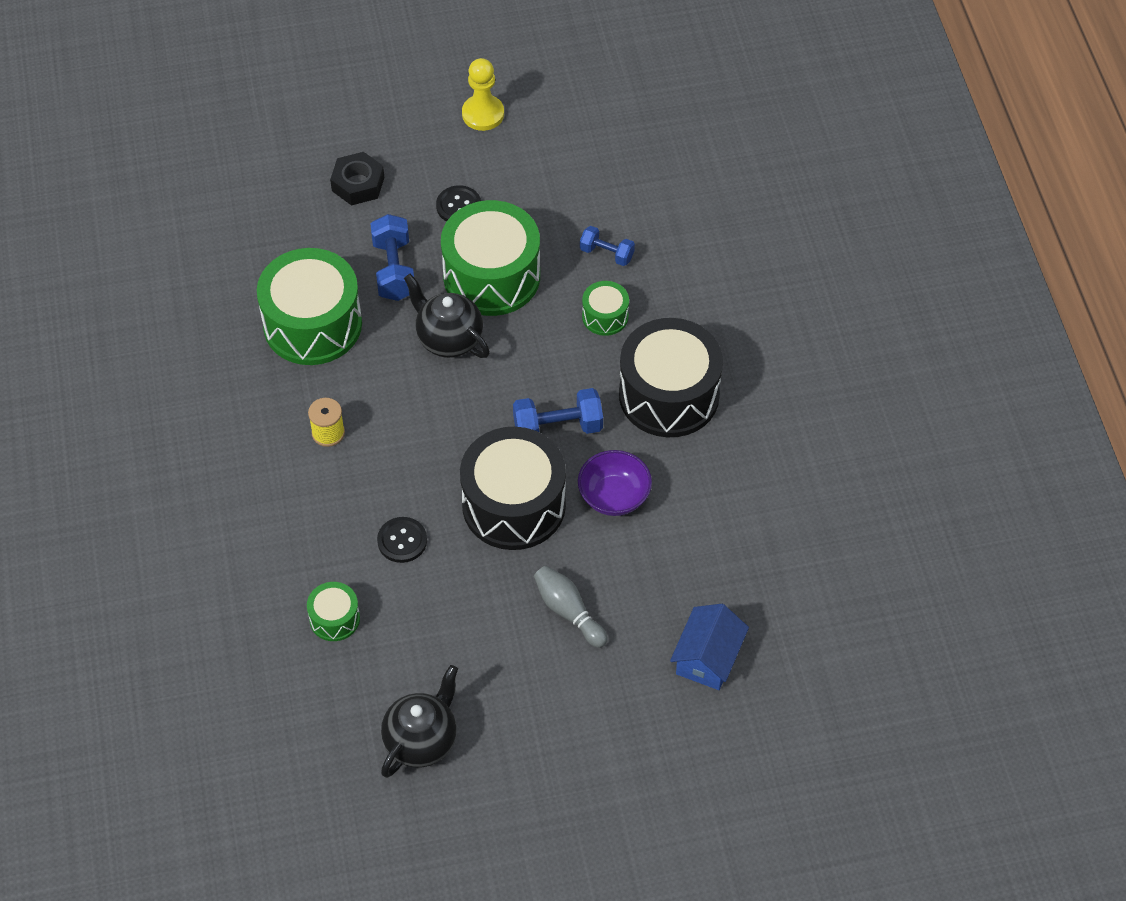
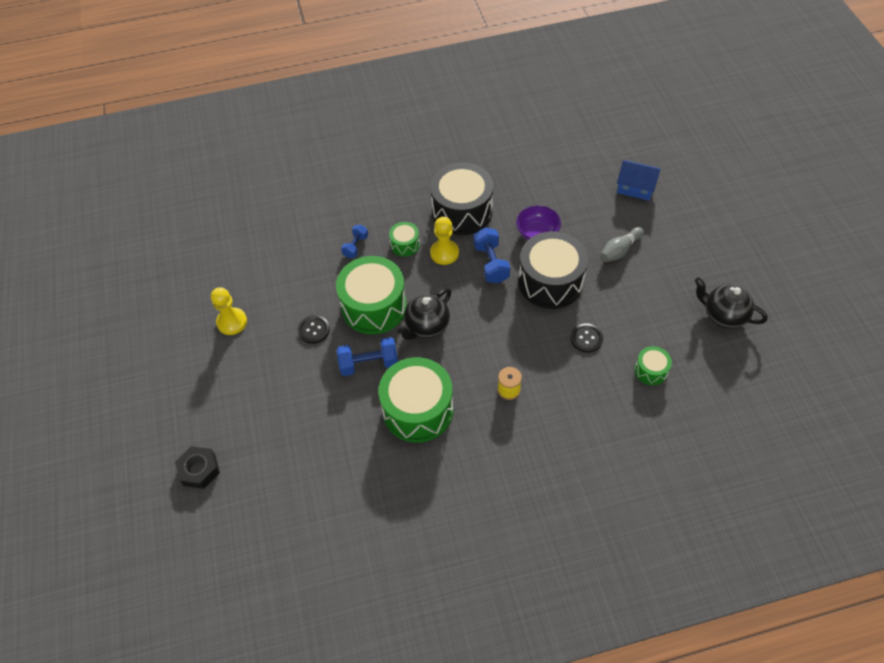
camera: 90 degrees left, 0 degrees up
(358, 184) = (291, 394): black nut -> black nut (199, 470)
(584, 367) = (444, 253): none -> yellow pawn

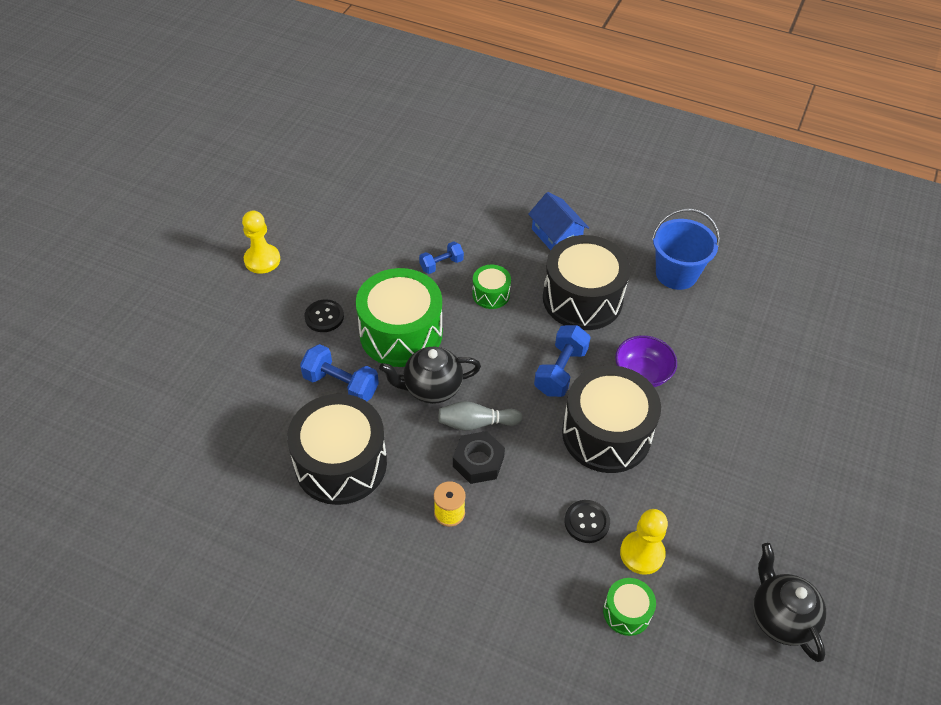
camera: 35 degrees right, 5 degrees down
(199, 470) = (104, 372): black nut -> black nut (478, 461)
(418, 410) = (341, 463): green drum -> black drum
(444, 253) = (522, 328): yellow pawn -> yellow pawn (642, 553)
(501, 161) = (676, 274): none -> blue bucket
(619, 250) = (721, 455): grey bowling pin -> grey bowling pin (476, 423)
(635, 187) = (810, 399): blue house -> blue house (556, 236)

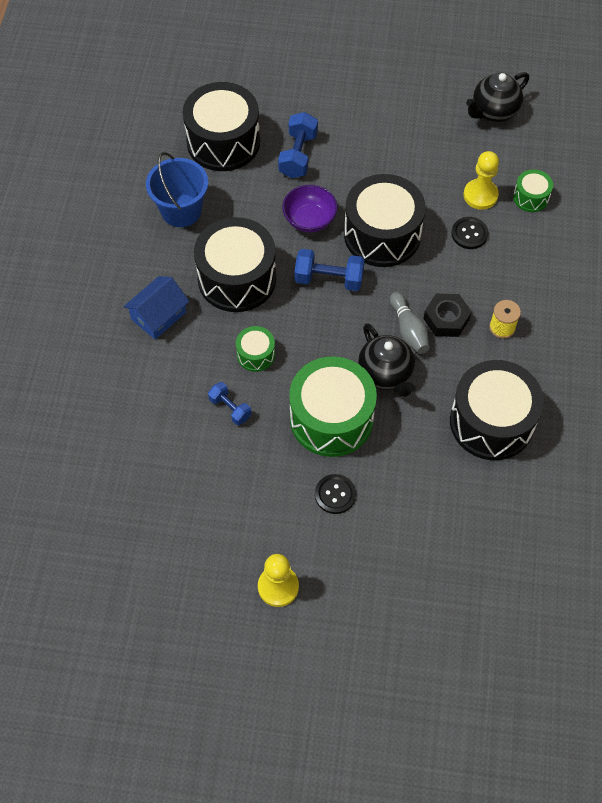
camera: 105 degrees left, 10 degrees up
(341, 385) = (410, 450): blue dumbbell -> blue dumbbell (298, 155)
(763, 324) = (223, 142): none -> black drum

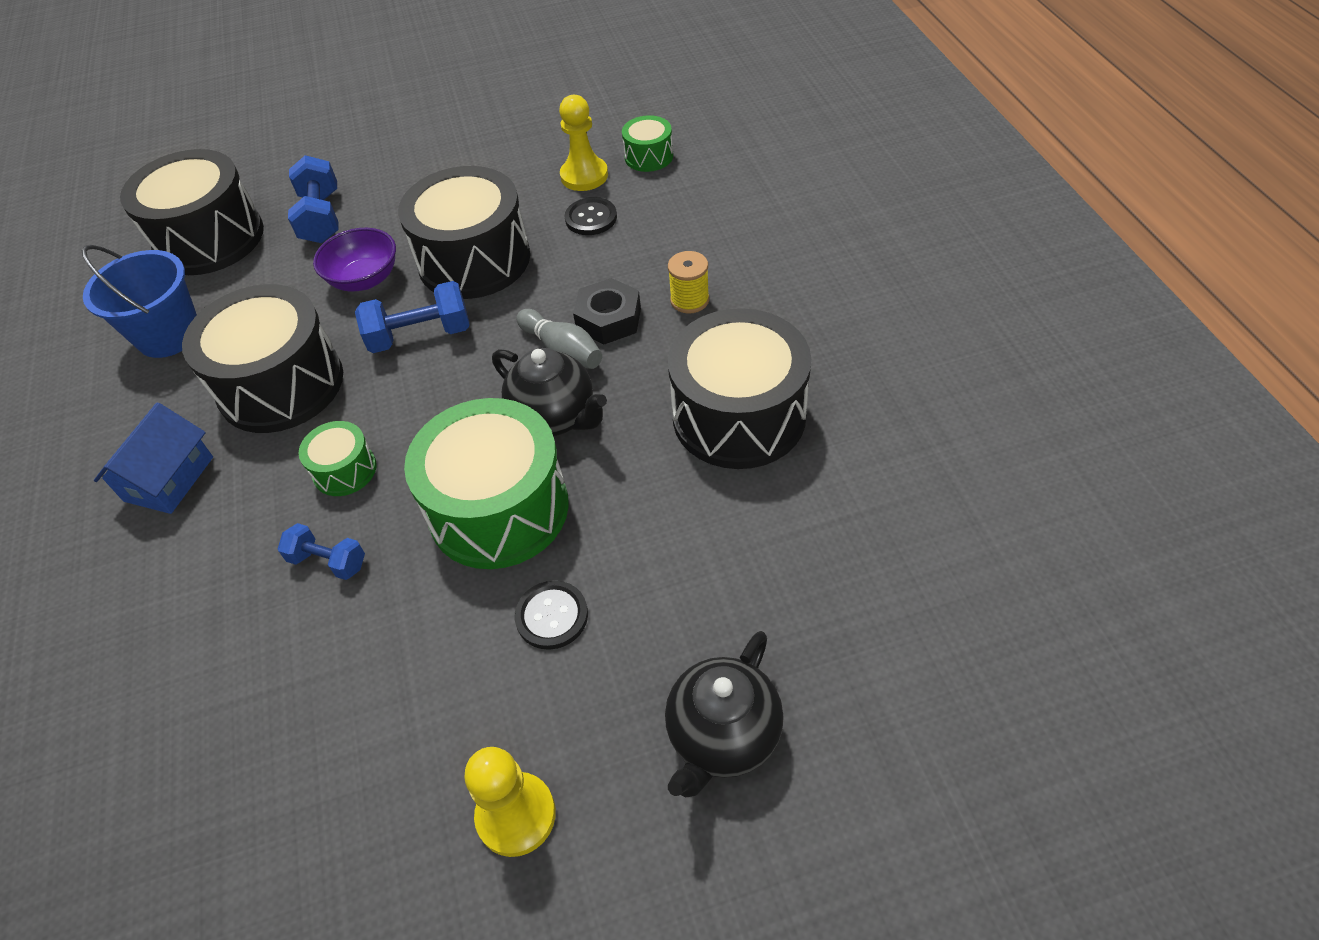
camera: 20 degrees left, 10 degrees down
(493, 112) = (558, 95): black teapot -> black teapot (722, 736)

